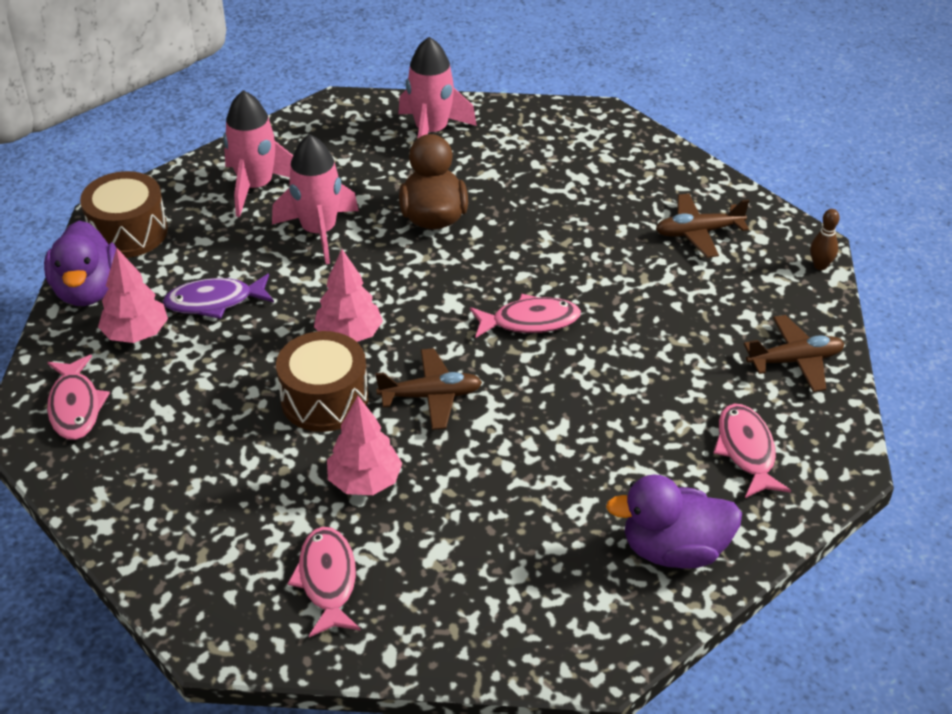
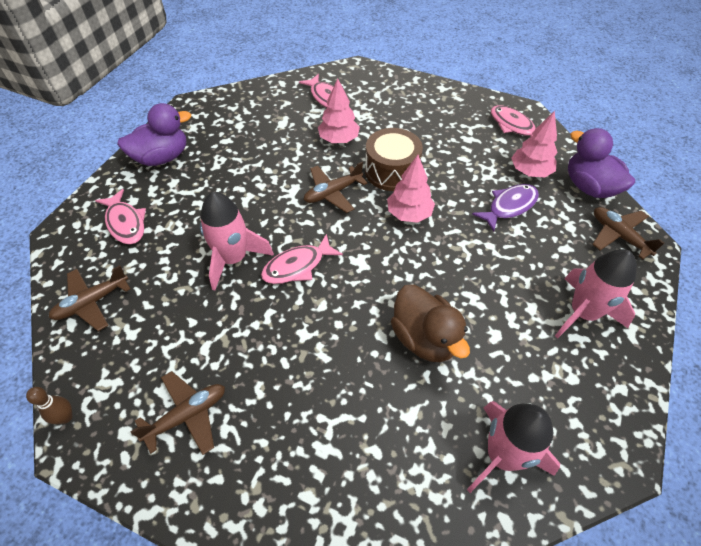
camera: 155 degrees right, 10 degrees up
(128, 232) = (618, 236): brown drum -> brown plane
(319, 232) = (496, 287): pink rocket -> pink rocket (233, 259)

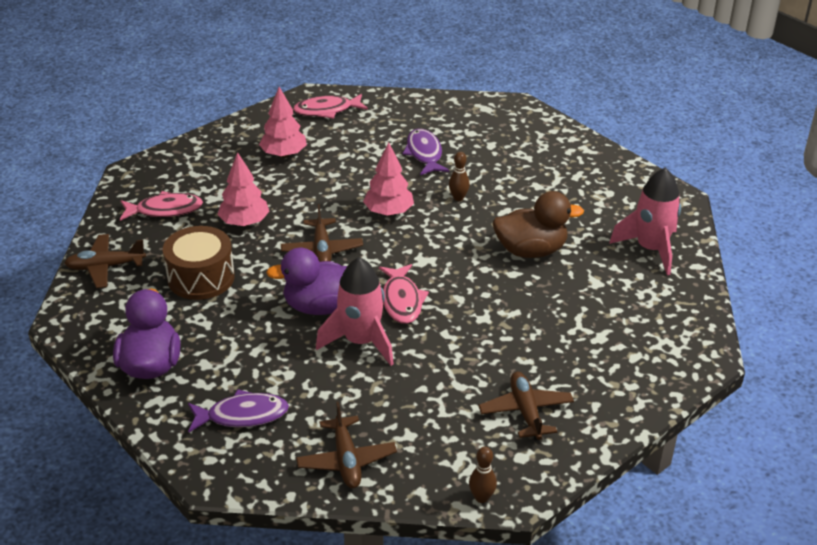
camera: 65 degrees left, 15 degrees down
(125, 223) = (242, 415): pink fish -> purple fish
(391, 171) = (323, 203): brown drum -> brown drum (201, 278)
(464, 253) = (458, 198): none -> brown bowling pin
(530, 171) = (392, 126): pink tree -> pink tree (283, 154)
(582, 313) = (557, 164): pink rocket -> none
(589, 187) = (435, 104): purple duck -> purple duck (321, 306)
(618, 236) = (497, 114): brown plane -> brown plane (105, 267)

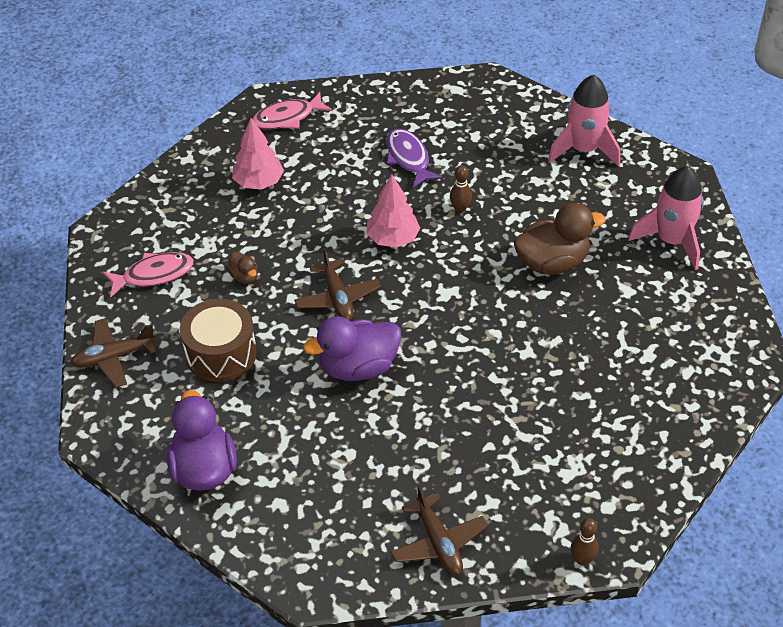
camera: 10 degrees left, 10 degrees up
(242, 415) = (318, 510): purple fish -> none
(244, 222) = (244, 276): pink tree -> brown duck
(361, 341) = (411, 402): pink rocket -> pink rocket (583, 150)
(402, 301) = (438, 346): pink fish -> none
(526, 412) = (598, 454): brown plane -> none

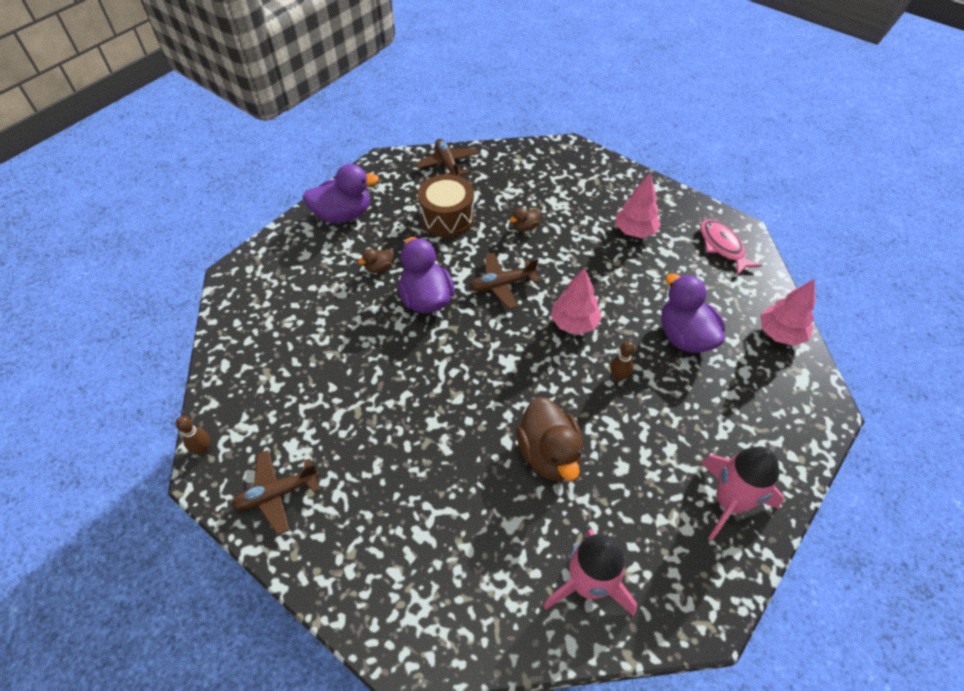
camera: 90 degrees right, 5 degrees up
(154, 275) = (526, 178): pink fish -> none
(306, 418) = (379, 268): none -> brown duck
(403, 94) = (780, 333): none -> pink tree
(408, 158) = (685, 336): purple fish -> purple duck
(438, 542) = (247, 348): brown plane -> brown plane (277, 494)

